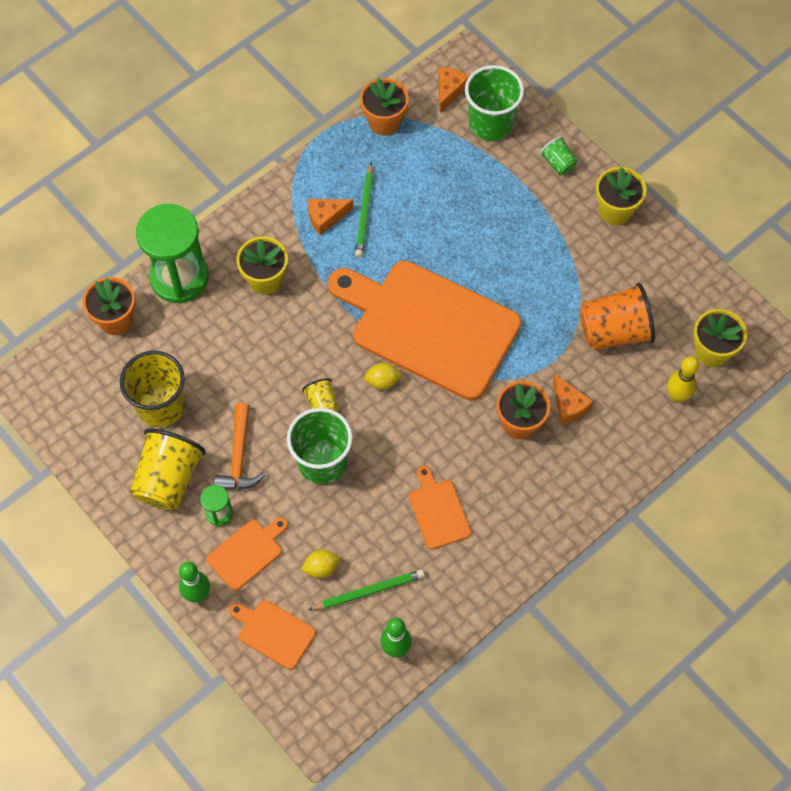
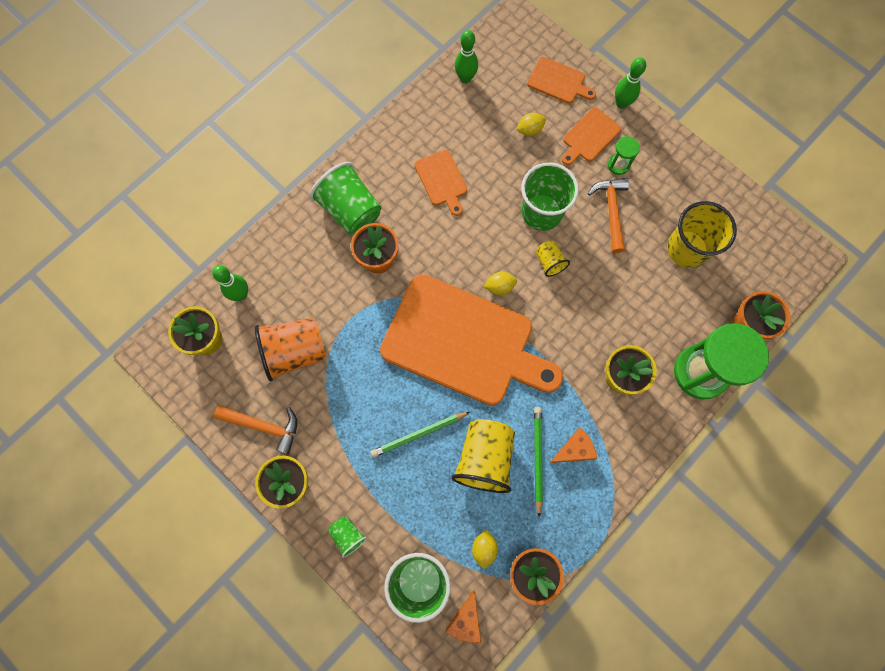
camera: 175 degrees right, 10 degrees up
(169, 479) = (665, 188): yellow cup -> yellow cup (484, 458)
(368, 591) = (491, 116): green pencil -> green pencil (419, 434)
(427, 143) = (484, 548): none -> yellow lemon
(551, 483) = (350, 210): none -> green cup
(568, 405) = (336, 278): orange cheese -> none
(644, 262) = (264, 426): none -> orange hammer
(677, 396) = (241, 294): yellow bowling pin -> green bowling pin

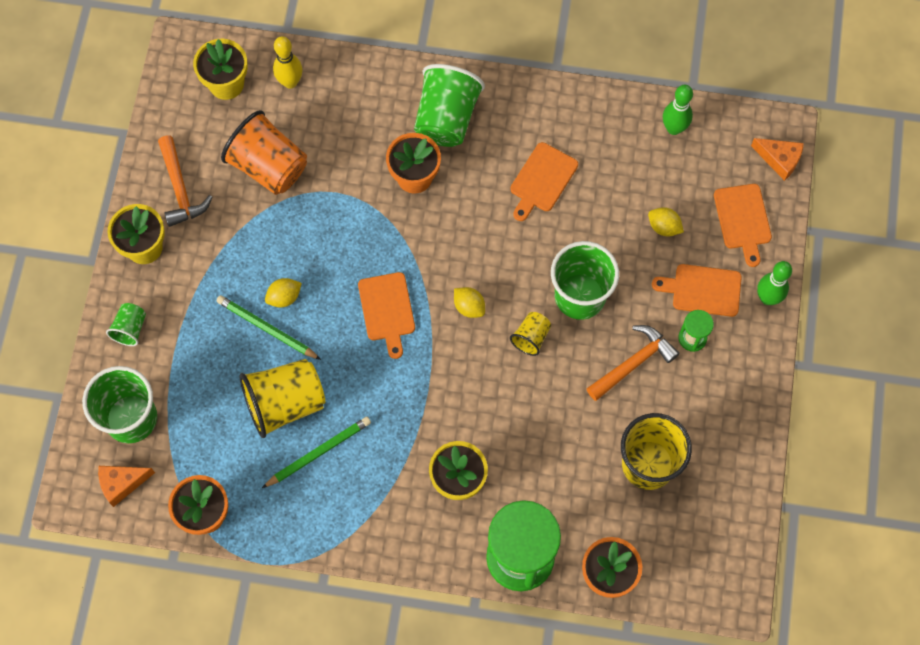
camera: 55 degrees right, 5 degrees down
(241, 294) = (290, 82): green bowling pin -> yellow bowling pin
(464, 342) = (387, 310): orange cutting board -> orange cutting board, size x0.42
(484, 548) = (199, 457): yellow lemon -> yellow lemon (284, 297)
(574, 450) = (352, 482): orange cheese -> orange cheese (779, 159)

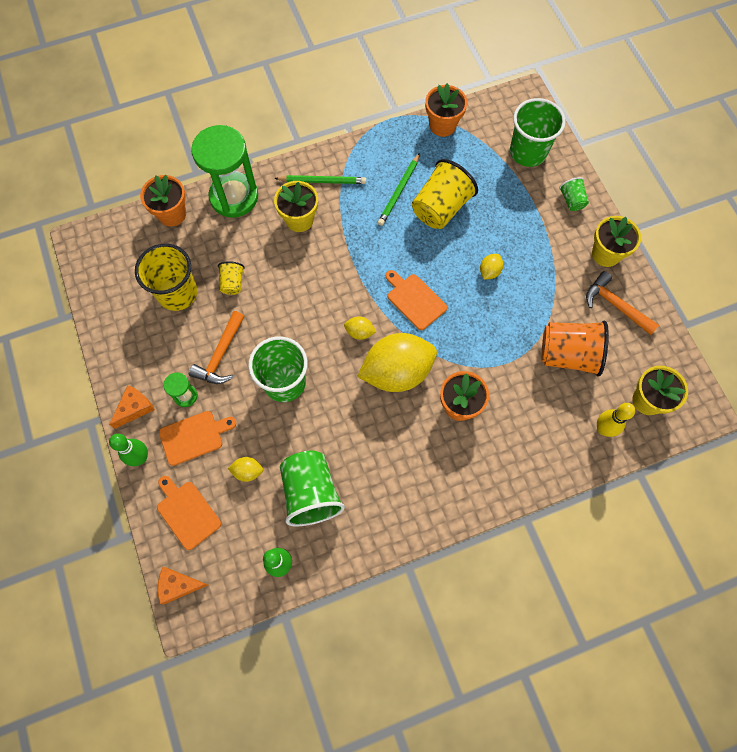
camera: 150 degrees right, 0 degrees up
(122, 483) = (504, 116): orange cheese -> orange cheese (135, 408)
(267, 329) = (486, 246): green pencil -> green pencil (322, 181)
(446, 118) = (466, 467): green cup -> green cup (311, 493)
(456, 244) = (397, 372): none -> yellow lemon
(531, 337) = (303, 334): yellow cup -> yellow cup (232, 283)
(542, 180) = (362, 457): orange cutting board -> none

